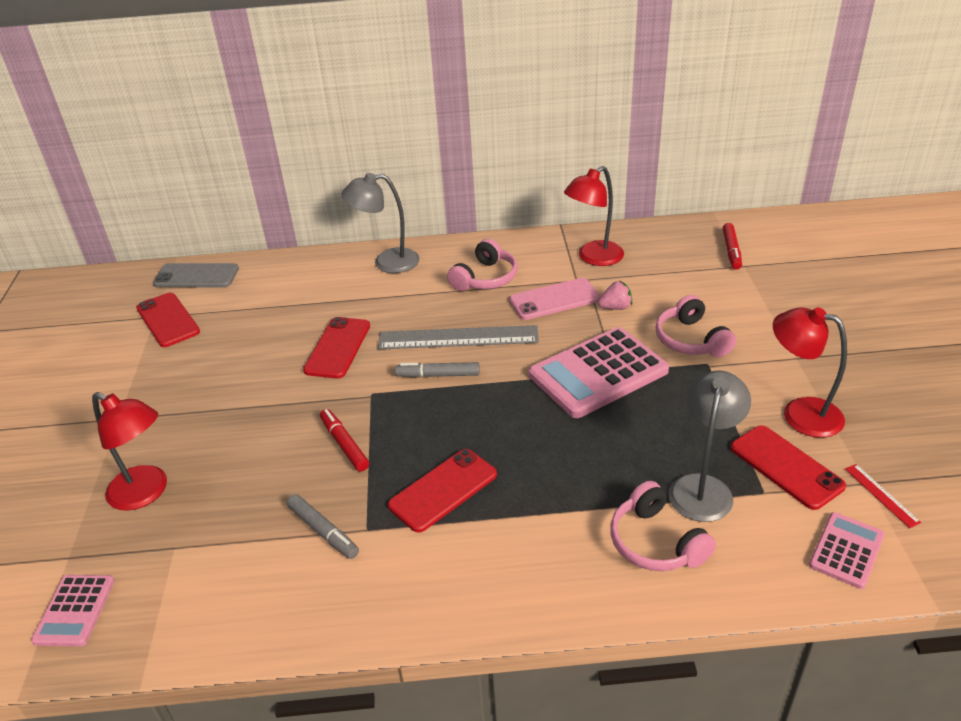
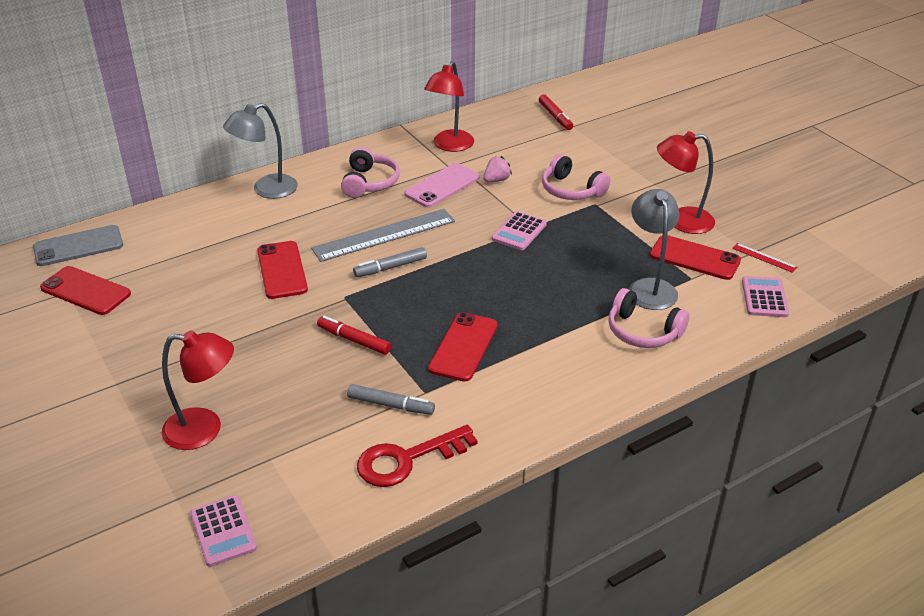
camera: 30 degrees left, 0 degrees up
(290, 603) = (407, 460): none -> red key
(598, 373) = (519, 232): pink calculator -> pink calculator, size x0.52

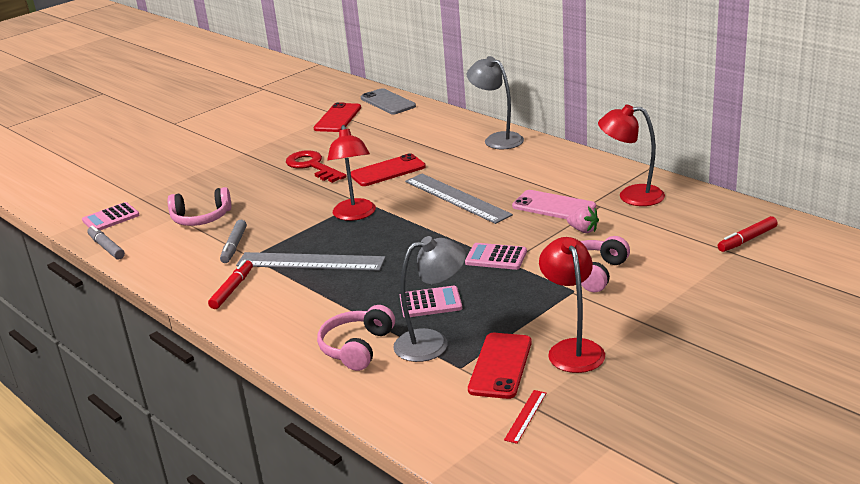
camera: 80 degrees right, 10 degrees down
(205, 429) = (202, 190): red lamp -> red lamp (355, 215)
(354, 340) = (308, 216): red marker -> red marker (232, 289)
(369, 183) = (536, 174): pink headphones -> pink headphones (201, 218)
(390, 267) = (409, 210): grey marker -> grey marker (106, 247)
(407, 460) = (175, 264): red key -> red key (312, 166)
(463, 347) = (310, 262): red phone -> grey ruler
(764, 297) = (443, 421): pink calculator -> pink calculator (430, 303)

